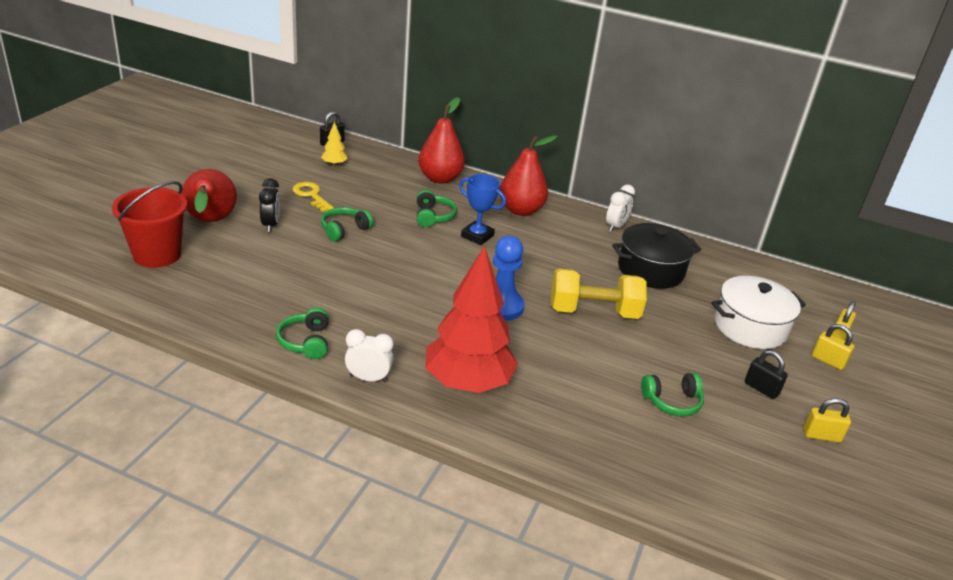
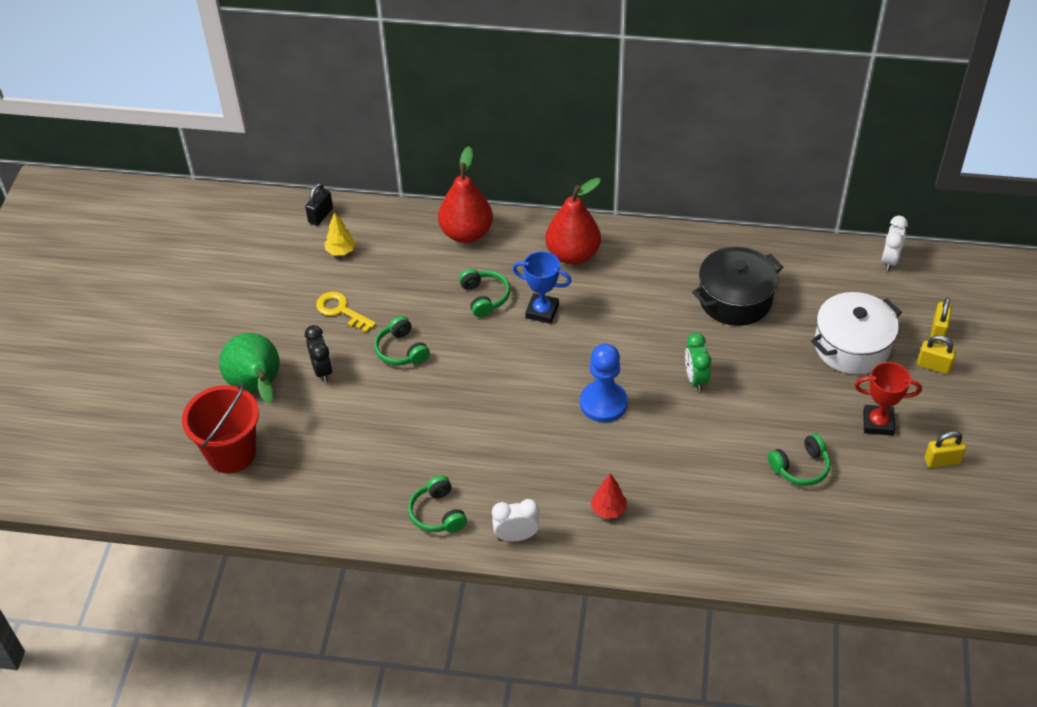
camera: 10 degrees left, 15 degrees up
(210, 221) = (257, 387): red pear -> green pear
(344, 230) = (401, 350): green headphones -> green headphones turned 60 degrees counterclockwise
(467, 383) = (608, 510): red tree -> red tree, size x0.40
(593, 312) = (695, 379): yellow dumbbell -> green clock
(616, 227) = (681, 245): white clock -> white clock (889, 260)
(761, 388) = (878, 423): black padlock -> red trophy

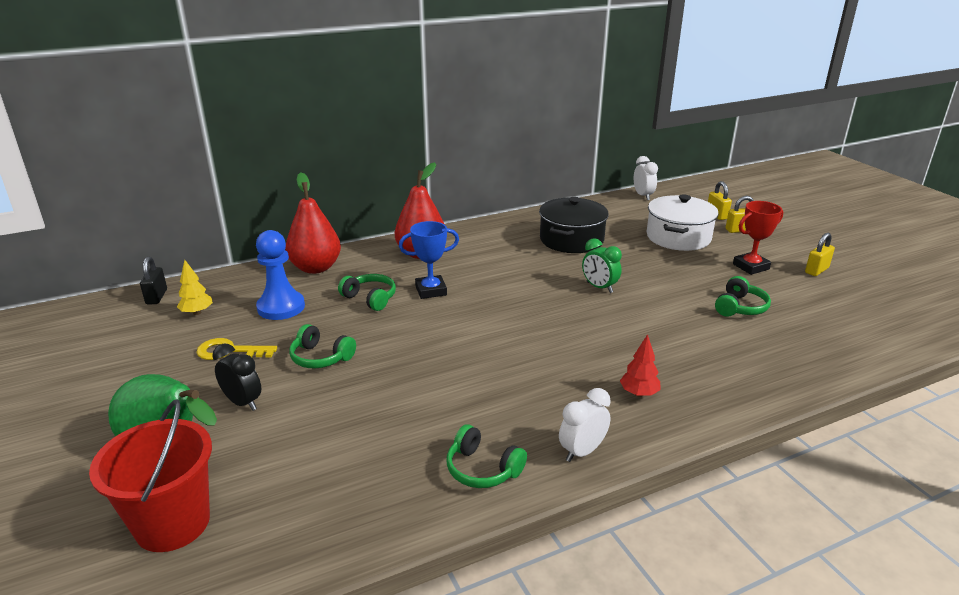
camera: 35 degrees left, 20 degrees down
(603, 403) = (547, 326): blue pawn -> blue pawn (281, 307)

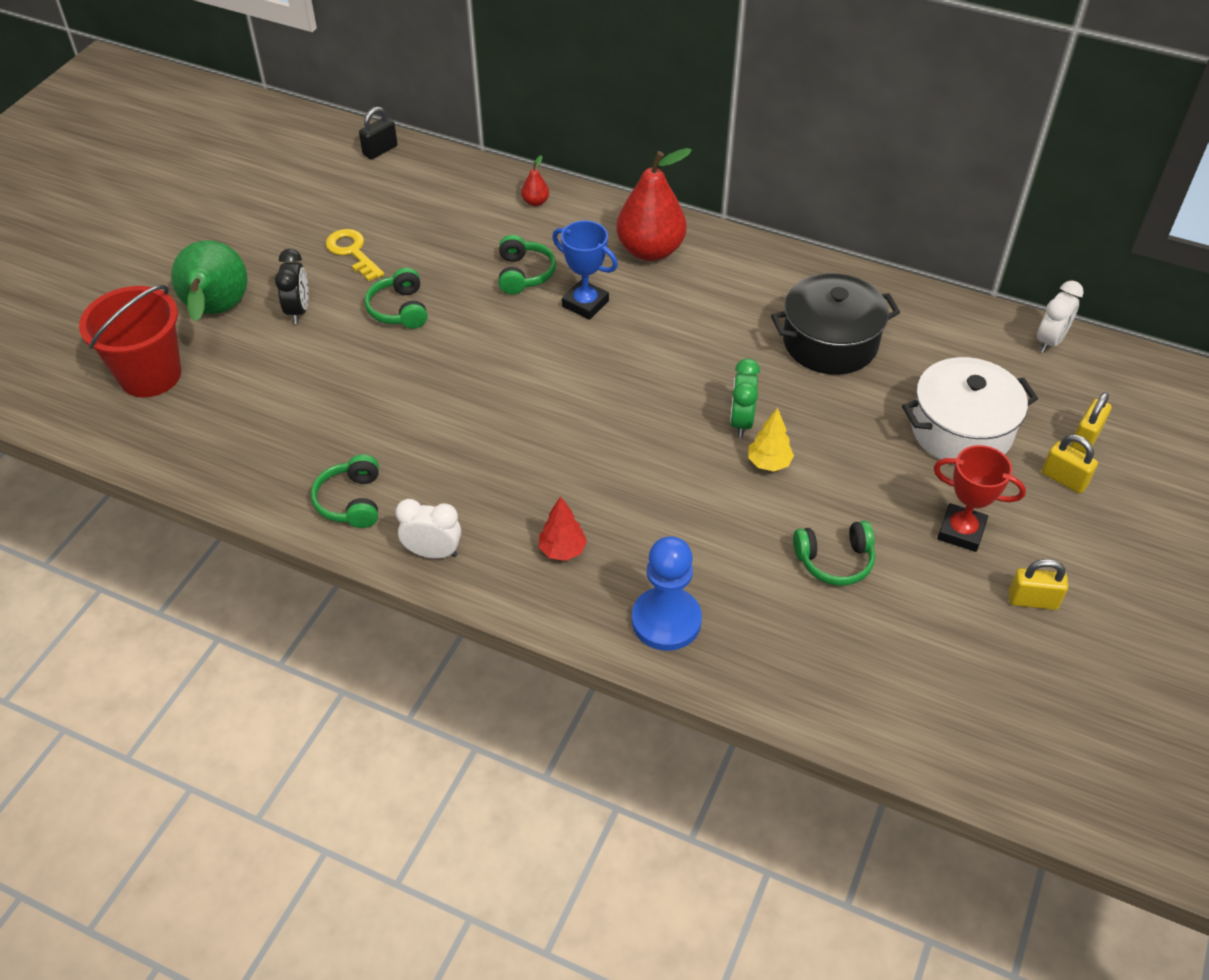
camera: 50 degrees right, 20 degrees up
(197, 312) = (384, 191): yellow tree -> yellow tree (769, 463)
(281, 307) = (446, 231): blue pawn -> blue pawn (666, 621)
(316, 268) = (535, 202): red pear -> red pear, size x0.42

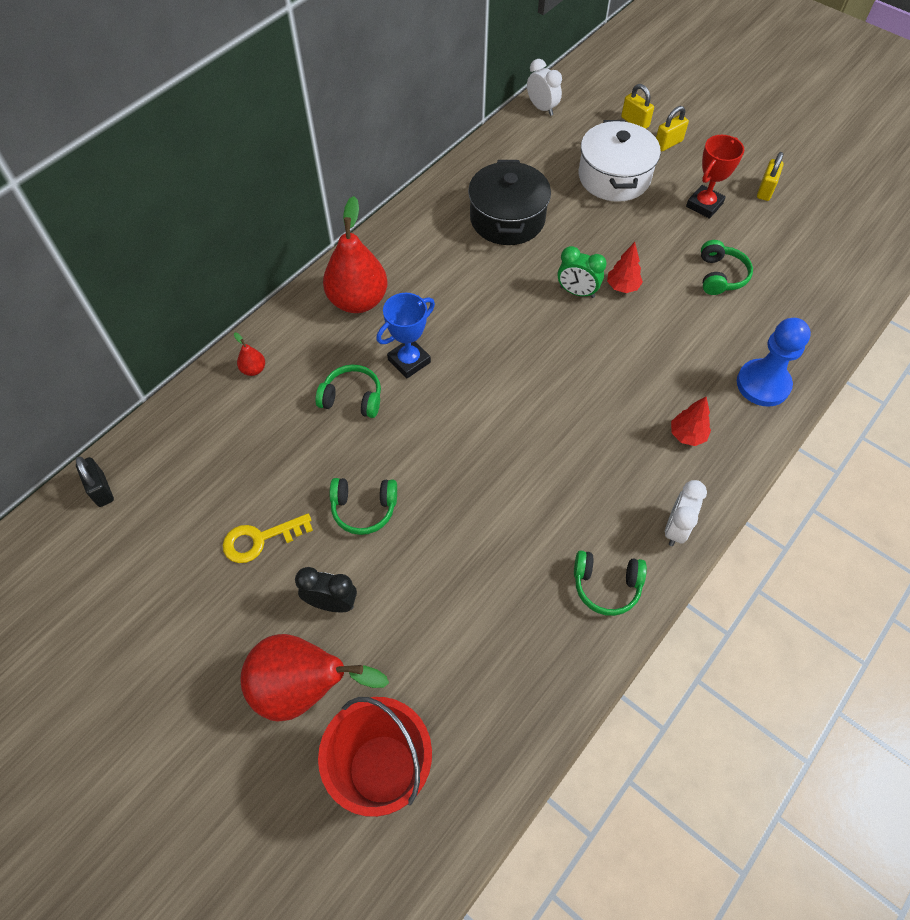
camera: 75 degrees left, 10 degrees up
(217, 312) = (303, 688): green pear -> red pear
(769, 463) = (622, 287): yellow tree -> red tree

